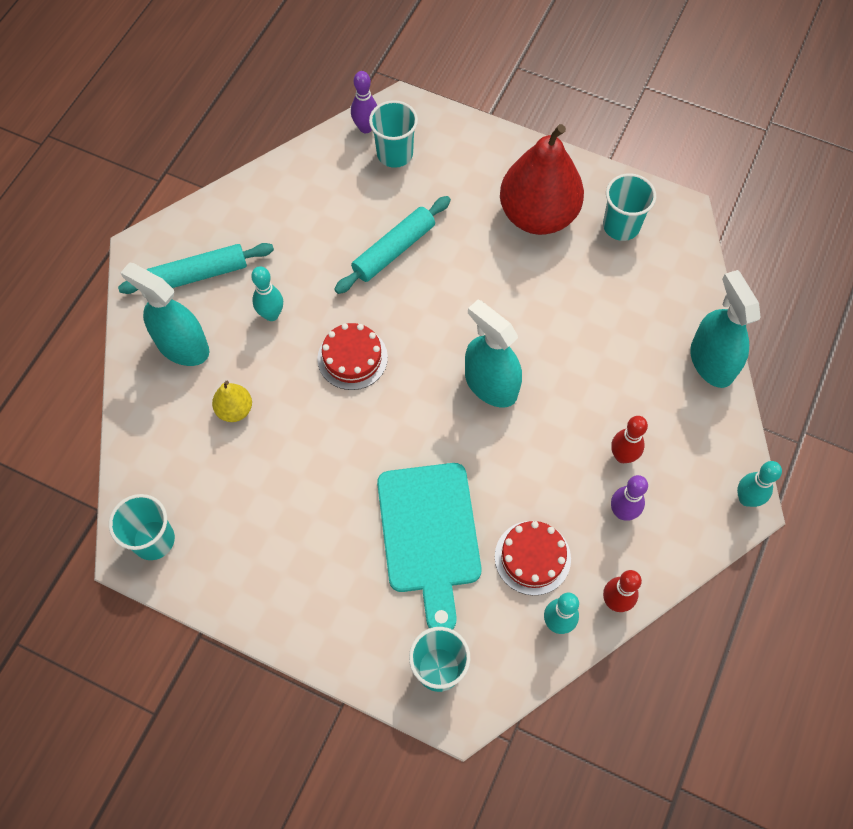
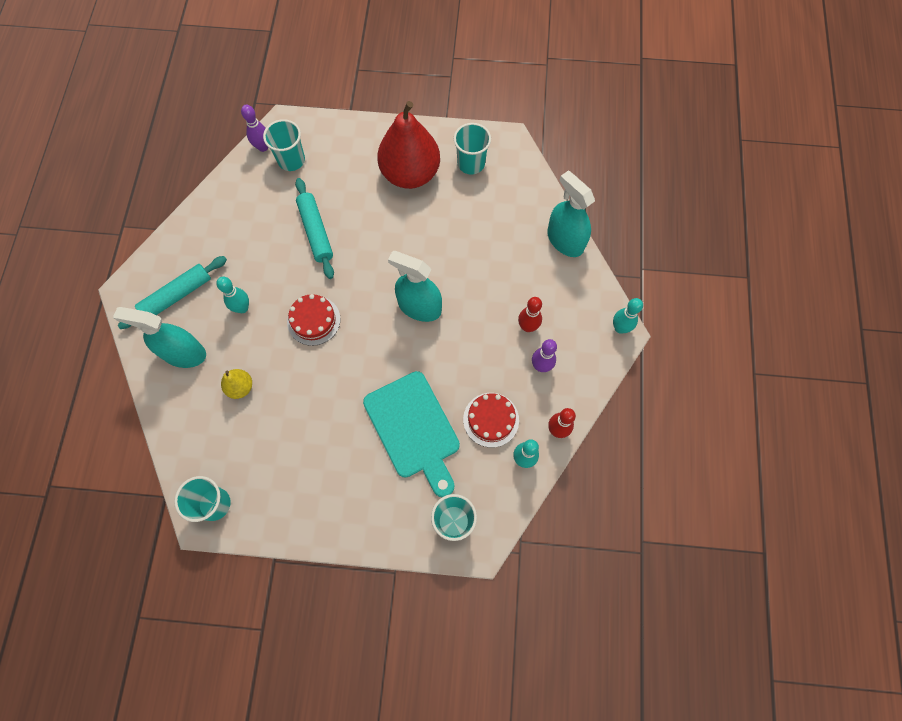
camera: 20 degrees left, 5 degrees up
(394, 250) = (316, 232): turquoise rolling pin -> turquoise rolling pin turned 45 degrees counterclockwise

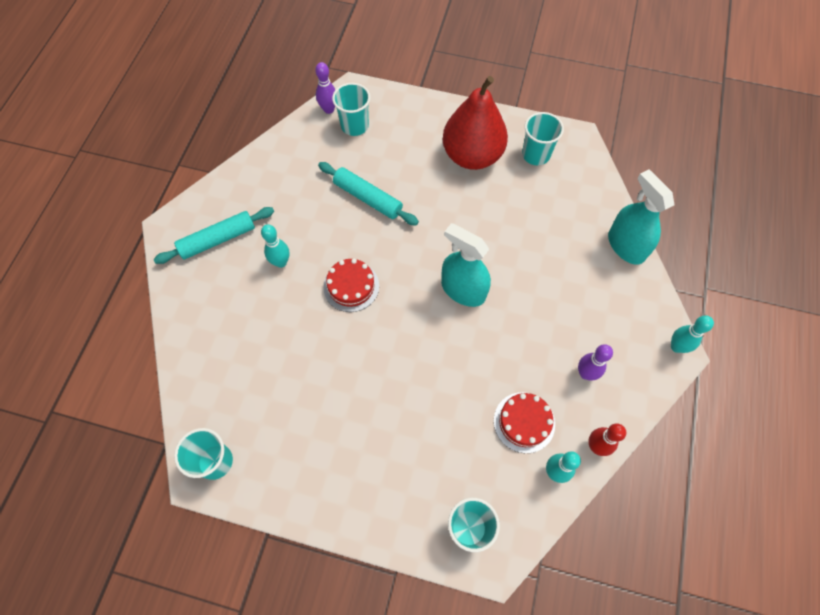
camera: 10 degrees right, 5 degrees down
(184, 353) = (213, 298): turquoise spray bottle -> none
(240, 387) = (264, 342): yellow pear -> none
(316, 232) = (368, 198): turquoise rolling pin -> turquoise rolling pin turned 45 degrees counterclockwise
(414, 429) = (439, 417): turquoise cutting board -> none
(527, 327) = (576, 329): red bowling pin -> none

